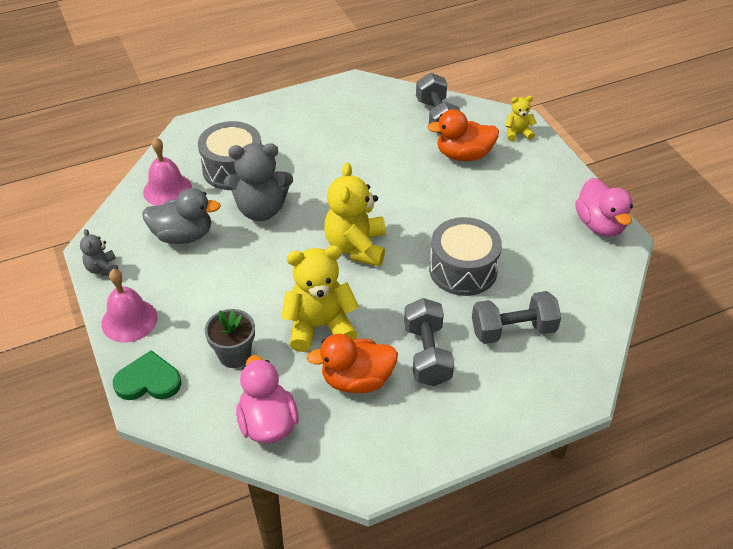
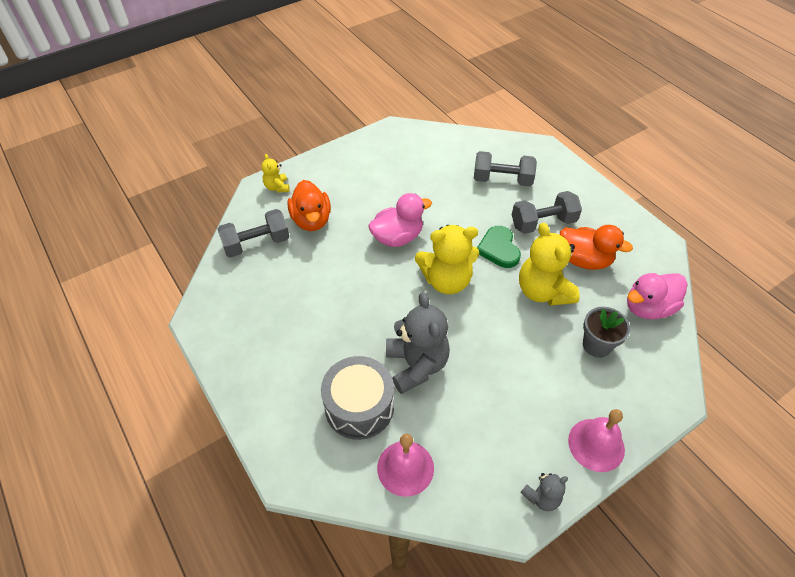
camera: 100 degrees left, 5 degrees up
(148, 381) = (652, 405): green heart -> green heart (498, 249)
(183, 235) = (471, 429): grey duck -> none
(357, 380) = (584, 260): orange duck -> orange duck turned 45 degrees counterclockwise
(463, 269) = (452, 210): grey drum -> none
(513, 330) = (502, 180): grey dumbbell -> grey dumbbell turned 60 degrees counterclockwise
(600, 225) = (383, 139): pink duck -> pink duck (397, 237)

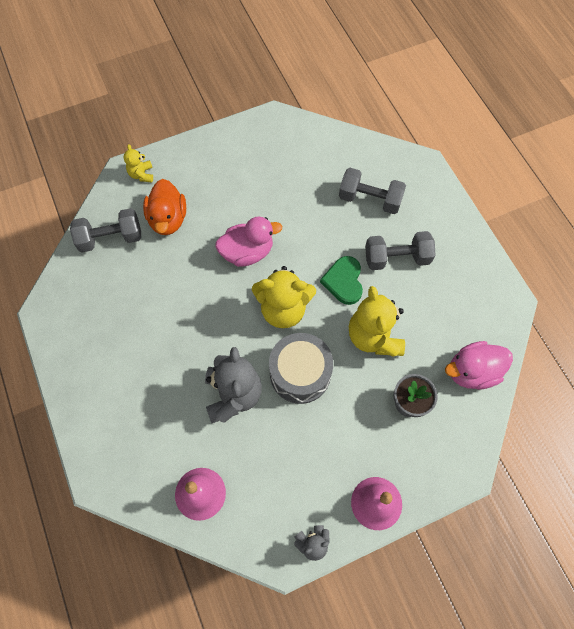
camera: 10 degrees right, 15 degrees up
(359, 406) = (172, 427): grey drum -> grey drum (300, 373)
(584, 260) = (425, 308): orange duck -> none

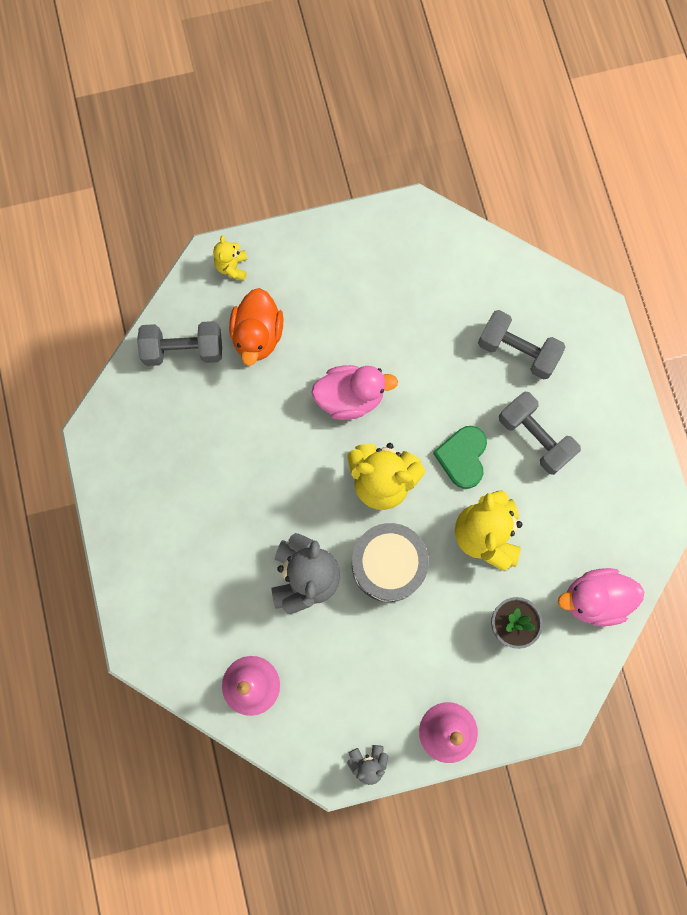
camera: 10 degrees right, 10 degrees up
(396, 258) = (534, 437): grey dumbbell -> grey dumbbell turned 45 degrees clockwise

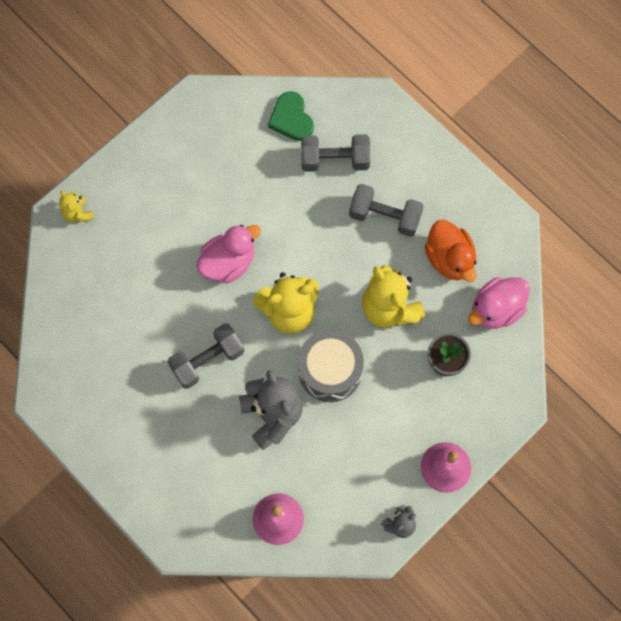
camera: 30 degrees left, 5 degrees down
(183, 350) = (76, 297): grey dumbbell -> grey dumbbell (207, 360)
(257, 336) = (129, 255): orange duck -> orange duck (449, 259)
(462, 457) = (339, 260): green heart -> green heart (291, 118)

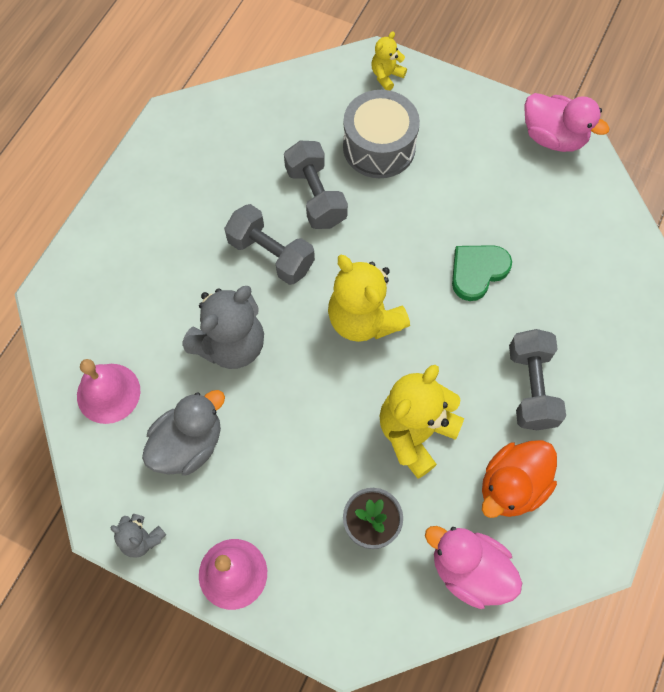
camera: 70 degrees right, 5 degrees down
(228, 262) = (395, 236): pink duck -> pink duck (553, 137)
(291, 118) = (602, 241): green heart -> green heart (477, 271)
(330, 370) = (308, 390): grey drum -> grey drum (379, 147)
(335, 160) = (575, 306): grey dumbbell -> grey dumbbell (316, 196)
(341, 470) = (188, 444): none -> grey duck

